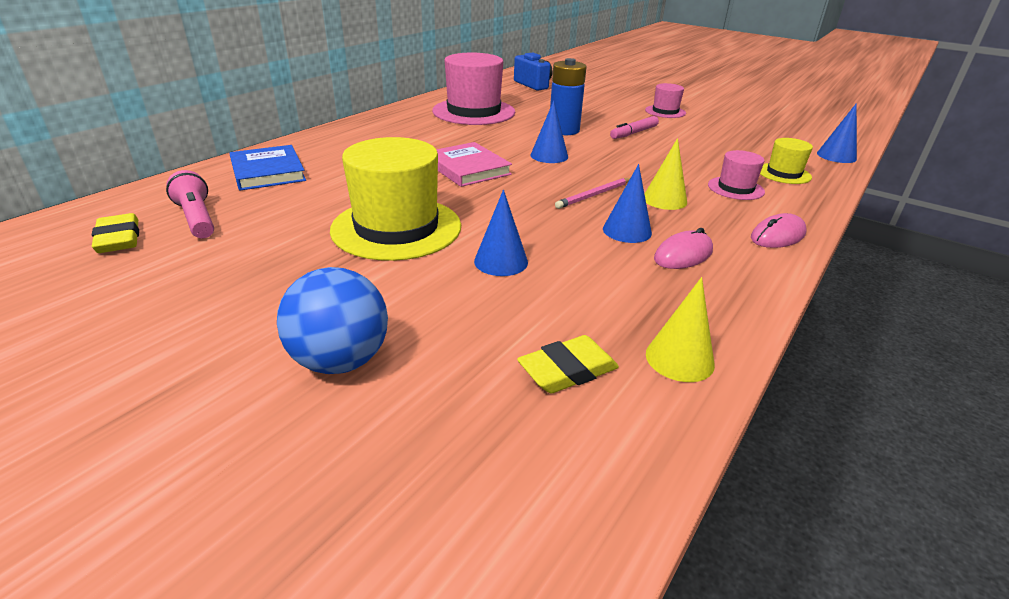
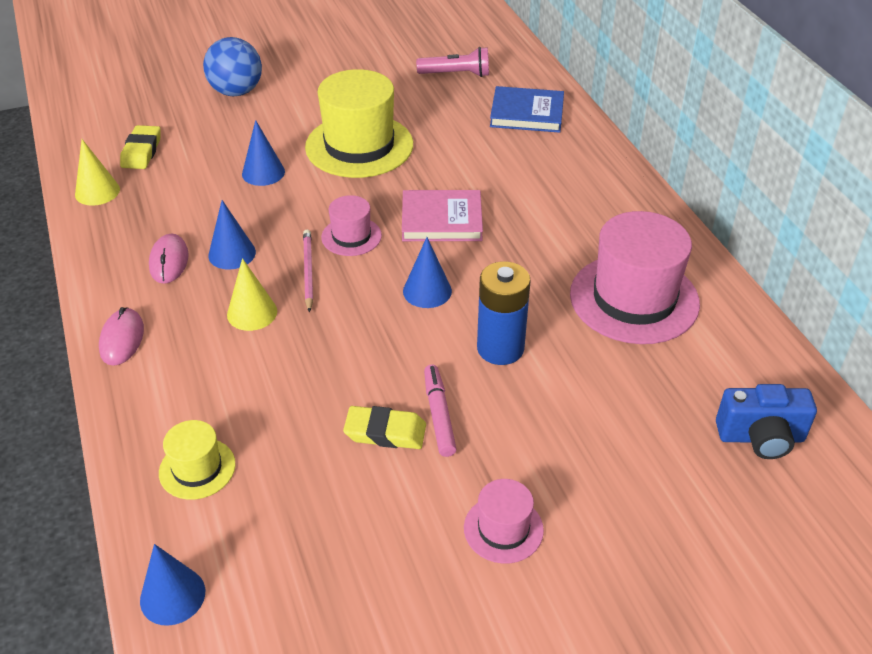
camera: 125 degrees right, 10 degrees up
(119, 239) = (450, 47): yellow eraser -> yellow eraser (385, 432)
(735, 188) = (215, 387): pink hat -> pink hat (351, 236)

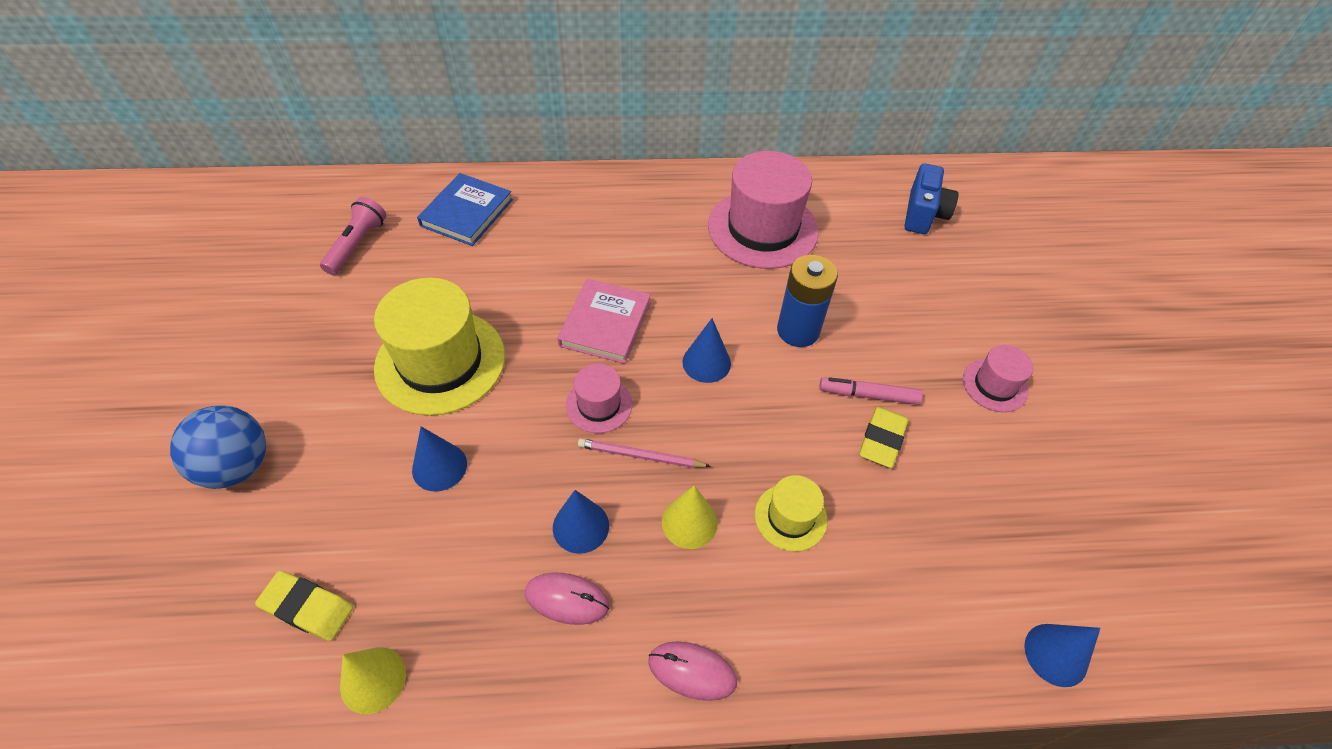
camera: 75 degrees left, 10 degrees up
(197, 468) = (904, 611): yellow hat -> yellow hat (790, 517)

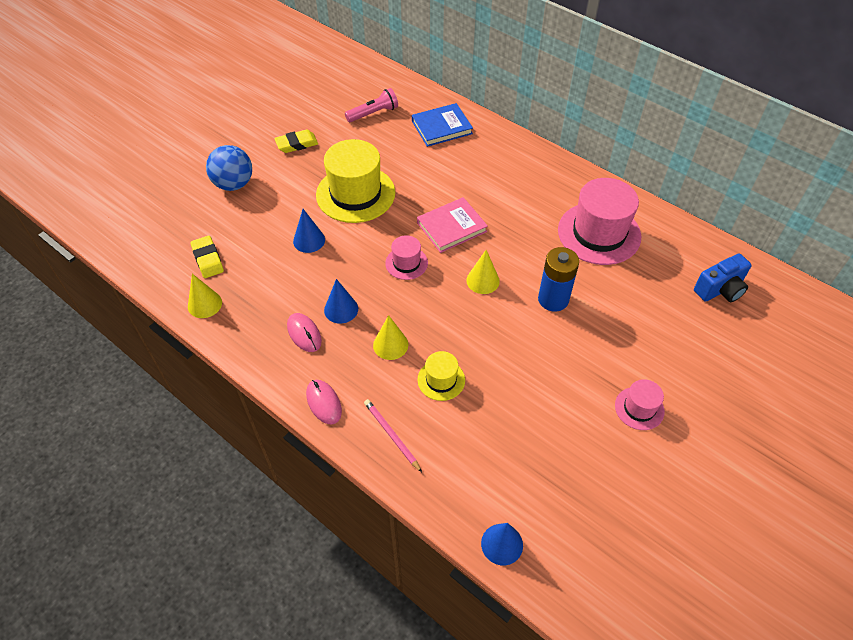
camera: 45 degrees right, 0 degrees up
(640, 456) = (400, 300): pink pencil -> pink pencil (391, 435)
(706, 362) = (483, 280): blue cone -> yellow cone
(868, 395) = (553, 358): pink marker -> none
(882, 440) = (533, 383): yellow eraser -> yellow eraser (297, 144)

